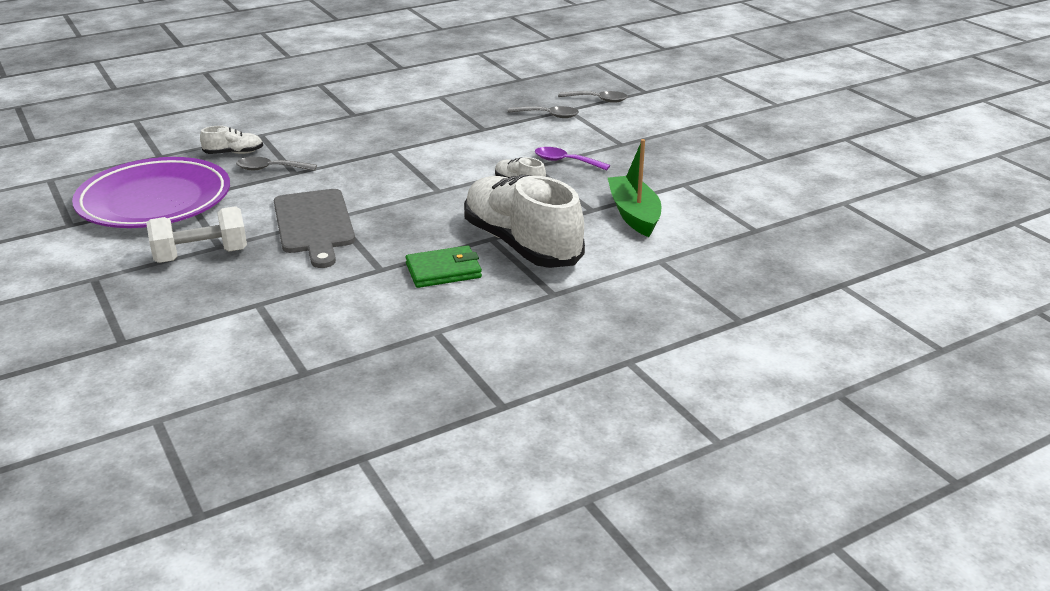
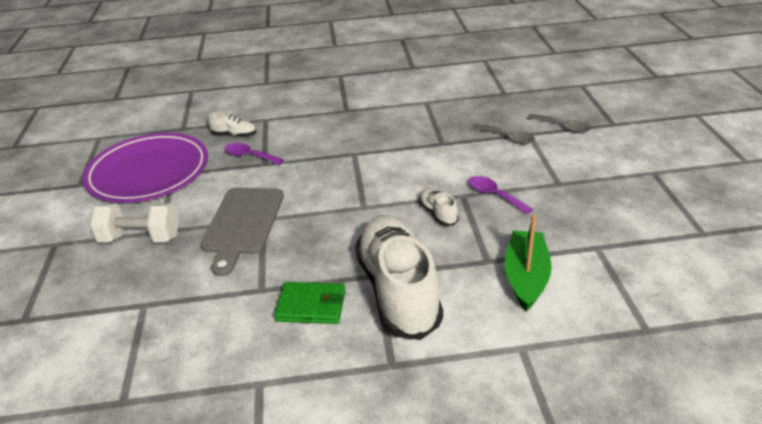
camera: 25 degrees right, 5 degrees up
(270, 169) = (249, 156): grey spoon -> purple spoon

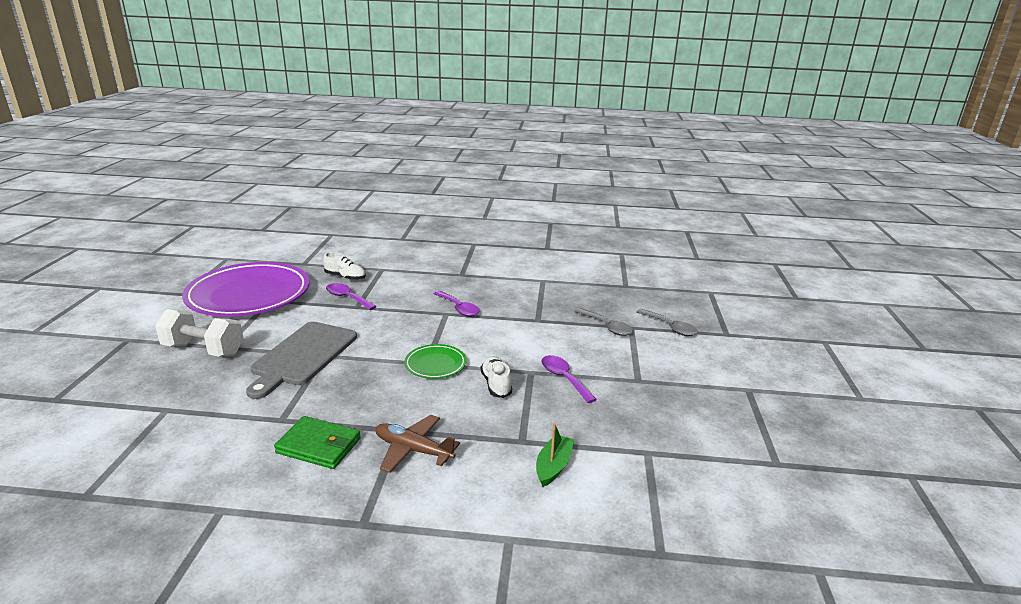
camera: 10 degrees right, 10 degrees down
(363, 146) = (459, 308): none -> purple spoon
(373, 206) = (435, 364): none -> green plate
(398, 290) = (413, 450): white shoe -> brown plane
(526, 277) = (553, 466): green boat -> green boat, size x0.60

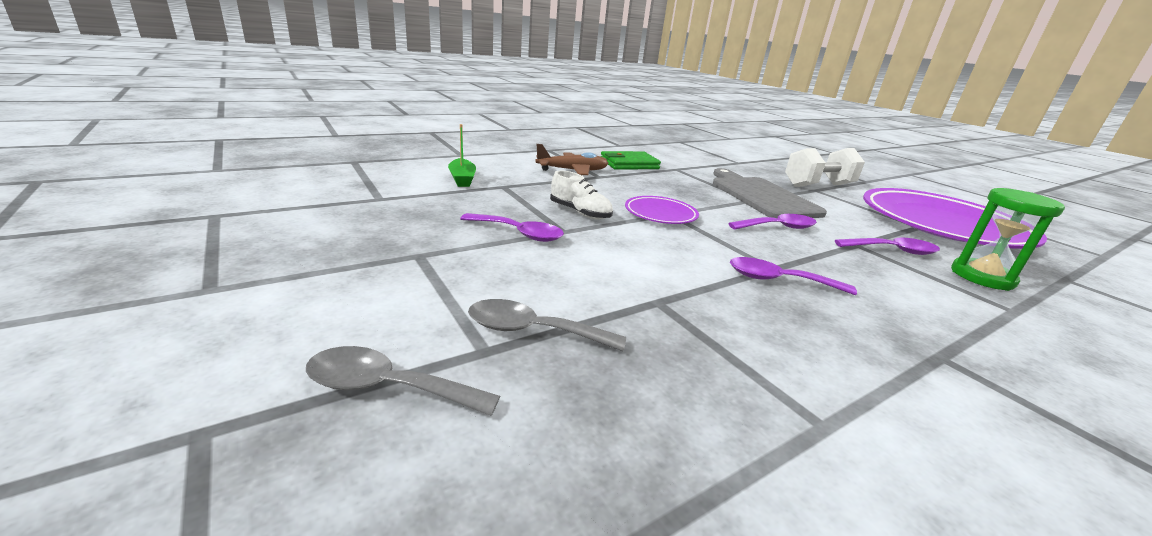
camera: 140 degrees right, 0 degrees up
(345, 277) = (982, 277): white shoe -> green hourglass
(374, 329) = (778, 227): none -> purple spoon
(435, 364) = (660, 214): green plate -> purple plate

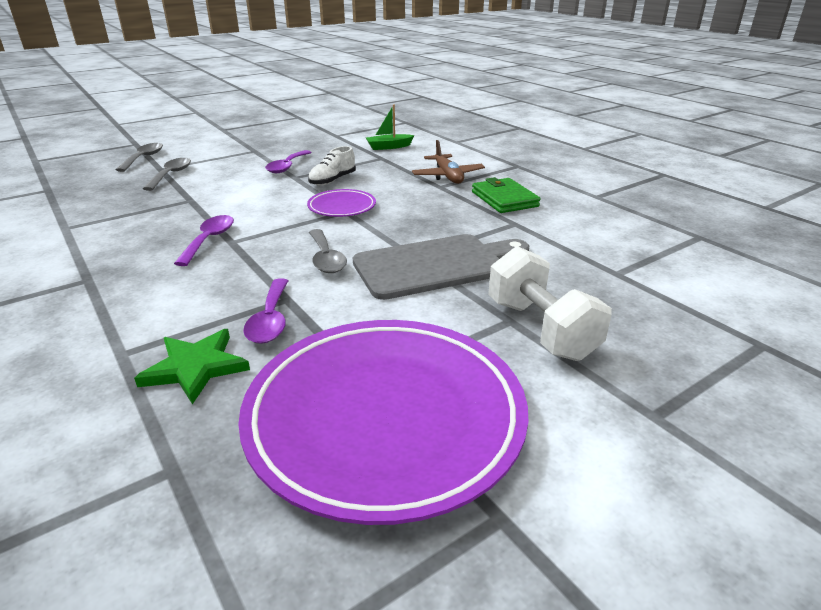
camera: 90 degrees right, 5 degrees up
(778, 227) = (326, 259): purple spoon -> grey spoon
(982, 277) = (195, 367): green hourglass -> green star

